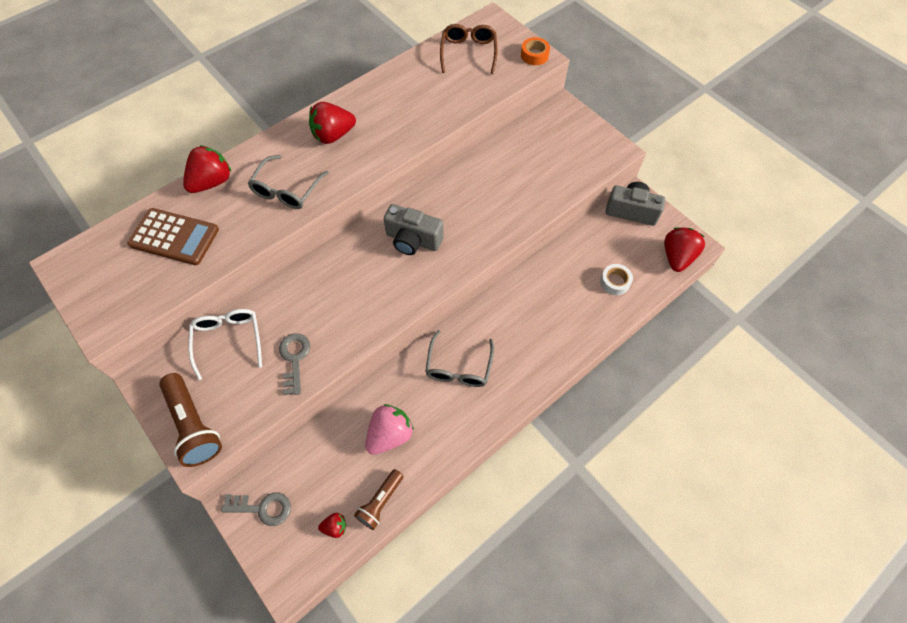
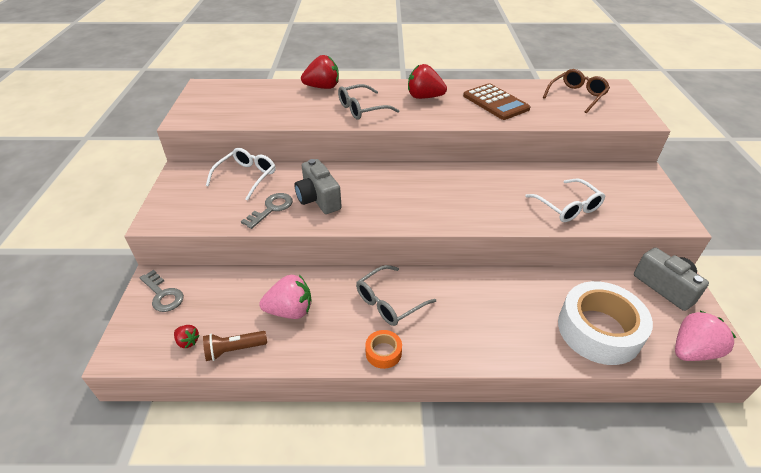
camera: 40 degrees right, 20 degrees down
(174, 237) = (271, 100): brown calculator -> brown calculator (495, 102)
(194, 425) = (174, 206): brown flashlight -> none
(413, 240) = (428, 189): grey camera -> grey camera (318, 199)
(534, 55) = (637, 116): orange tape -> orange tape (383, 352)
(535, 187) = (568, 207): none -> white glasses
(615, 282) = (599, 330): white tape -> white tape, size x2.28
(677, 257) = (692, 351): red strawberry -> pink strawberry

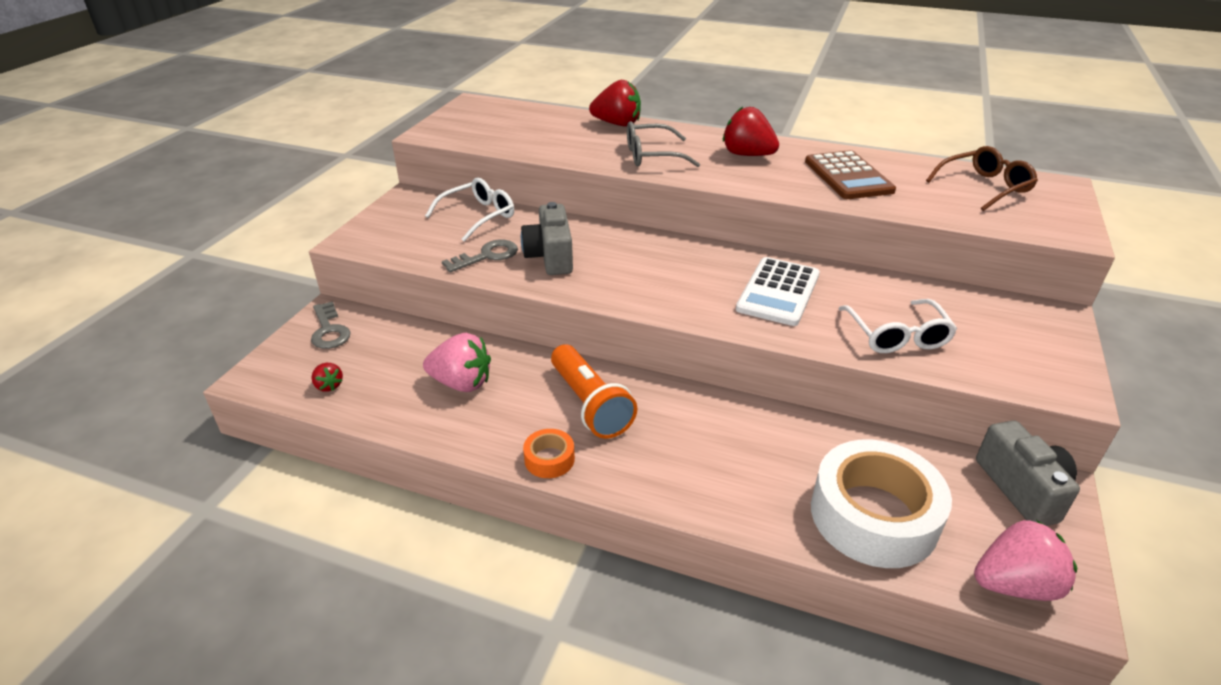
camera: 20 degrees right, 5 degrees down
(234, 350) = (374, 408): brown flashlight -> none
(389, 302) = (590, 404): grey glasses -> orange flashlight
(483, 192) = (778, 292): none -> white calculator

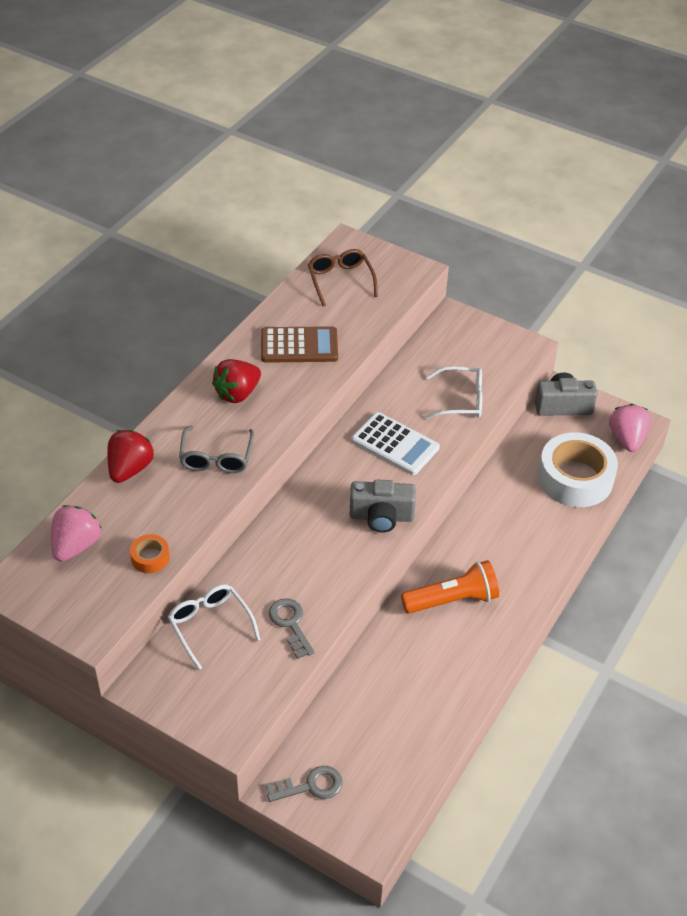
camera: 80 degrees left, 10 degrees up
(329, 386) = (395, 780): red strawberry -> none
(461, 383) = (411, 681): pink strawberry -> pink strawberry (76, 546)
(549, 459) = (506, 632): orange tape -> orange tape (150, 557)
(550, 257) = (305, 577): grey camera -> grey camera (381, 517)

